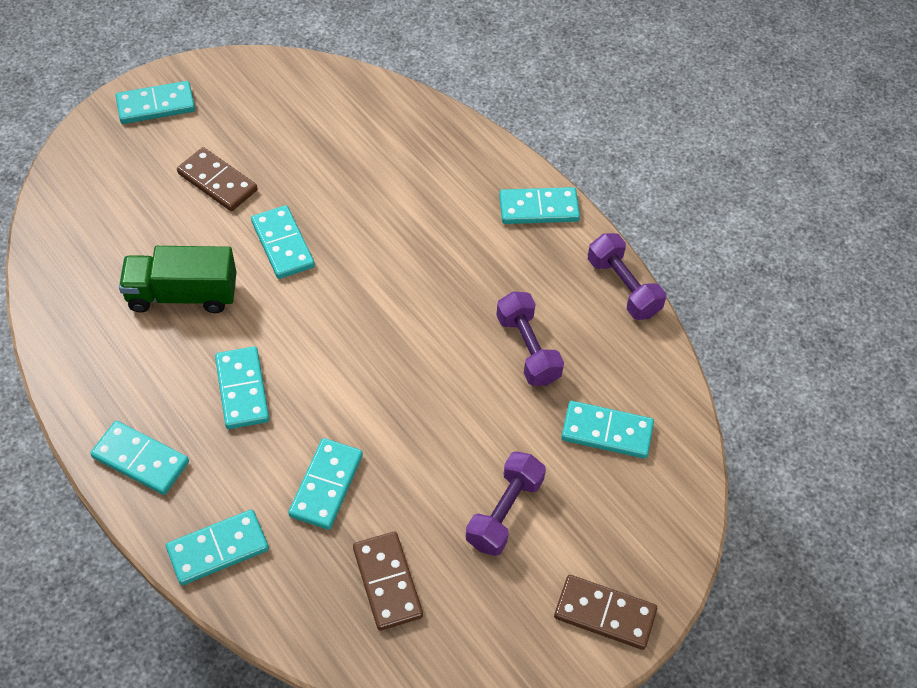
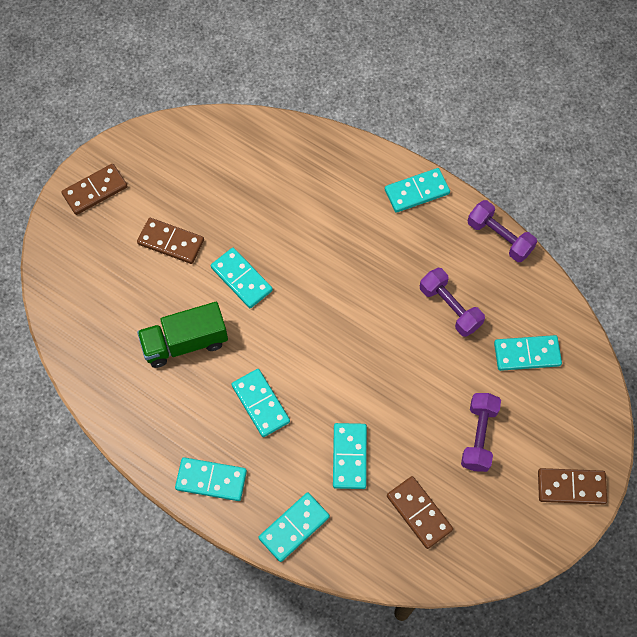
camera: 15 degrees left, 10 degrees up
(156, 105) = (95, 190): turquoise domino -> brown domino

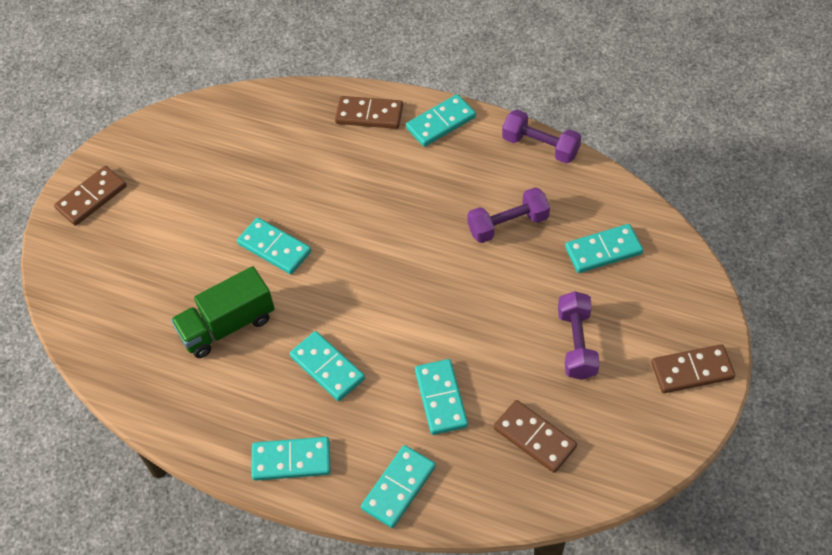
camera: 10 degrees left, 10 degrees down
(171, 242) = (187, 229): brown domino -> brown domino (369, 114)
(450, 308) = (508, 225): purple dumbbell -> purple dumbbell turned 60 degrees counterclockwise

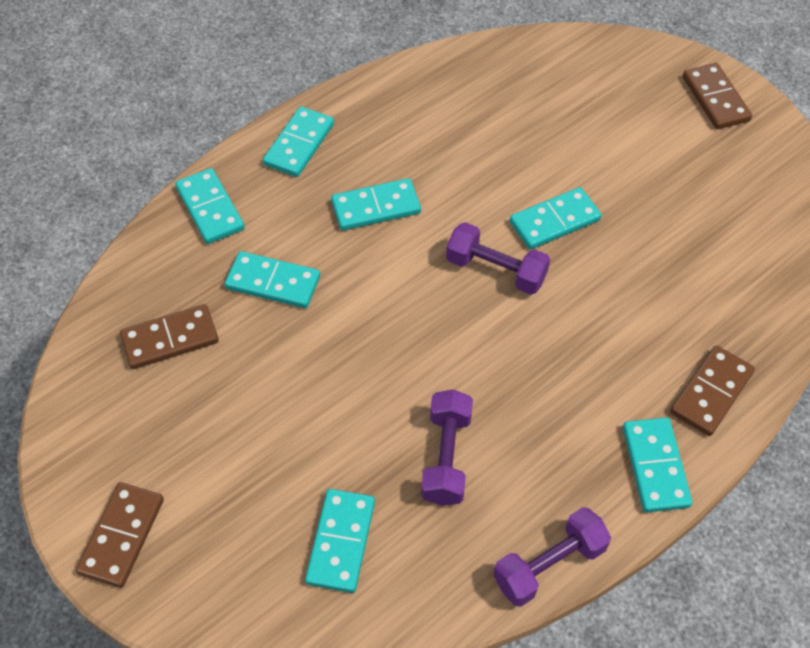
camera: 115 degrees right, 0 degrees up
(227, 325) = (480, 150): green truck -> none
(576, 344) = (241, 438): purple dumbbell -> purple dumbbell (496, 270)

